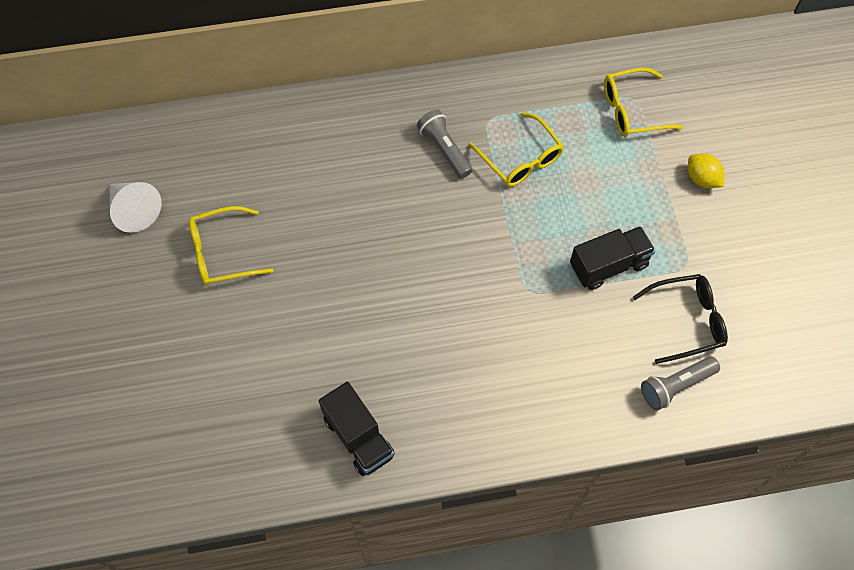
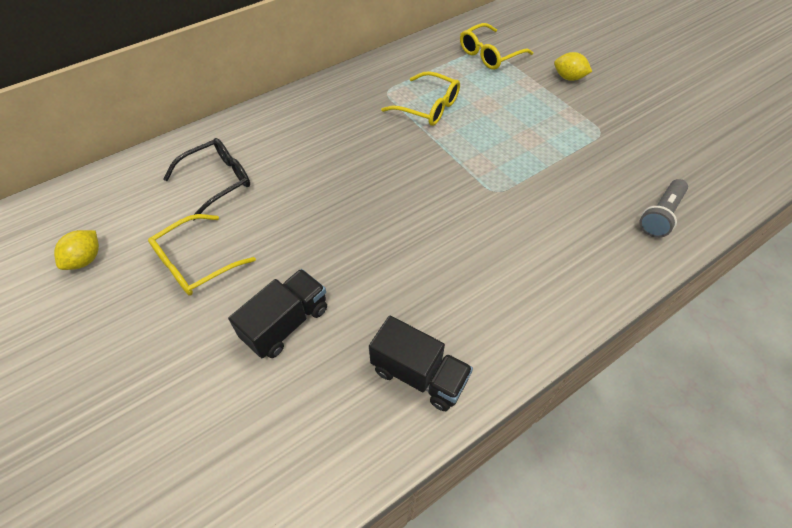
camera: 25 degrees left, 10 degrees down
(134, 210) = (85, 259): white cone -> yellow lemon
(444, 149) = (363, 120): grey flashlight -> none
(608, 265) = (544, 152): black truck -> black truck (286, 323)
(687, 321) = (631, 167): black glasses -> black glasses (218, 181)

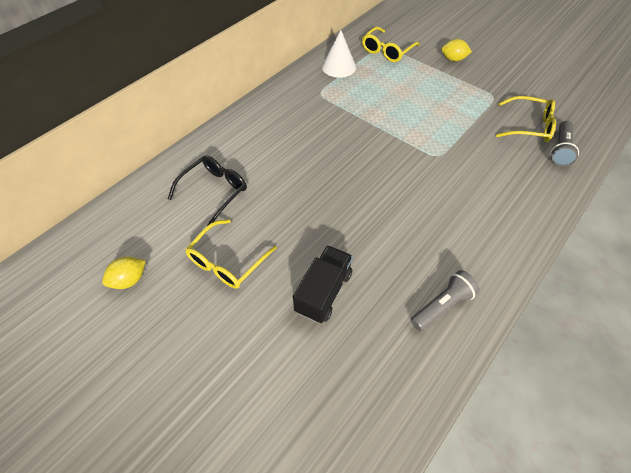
camera: 15 degrees left, 0 degrees up
(85, 259) = (129, 280): yellow lemon -> yellow lemon turned 45 degrees clockwise
(419, 374) = (442, 306): black truck -> grey flashlight
(422, 64) = (339, 67): none -> white cone
(428, 107) = (358, 100): yellow glasses -> yellow glasses (529, 126)

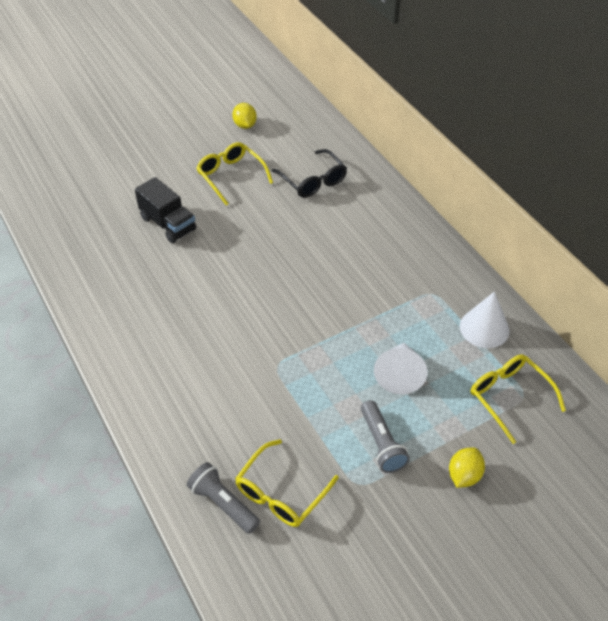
camera: 110 degrees right, 5 degrees down
(401, 95) = (399, 374): none -> white cone
(442, 306) = (108, 292): grey flashlight -> grey flashlight (382, 444)

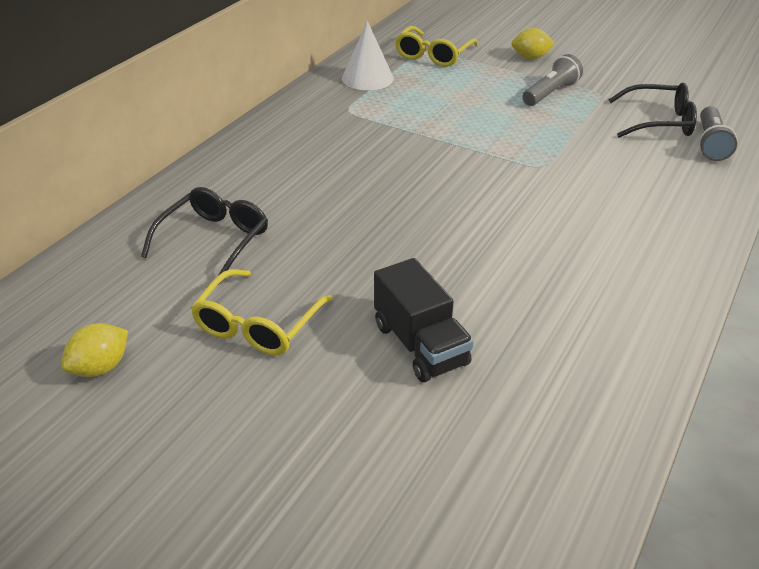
camera: 120 degrees left, 10 degrees down
(168, 224) = (420, 345): black truck -> black truck turned 135 degrees clockwise
(281, 493) = (659, 122): yellow glasses -> black glasses
(399, 374) = (469, 103): white cone -> none

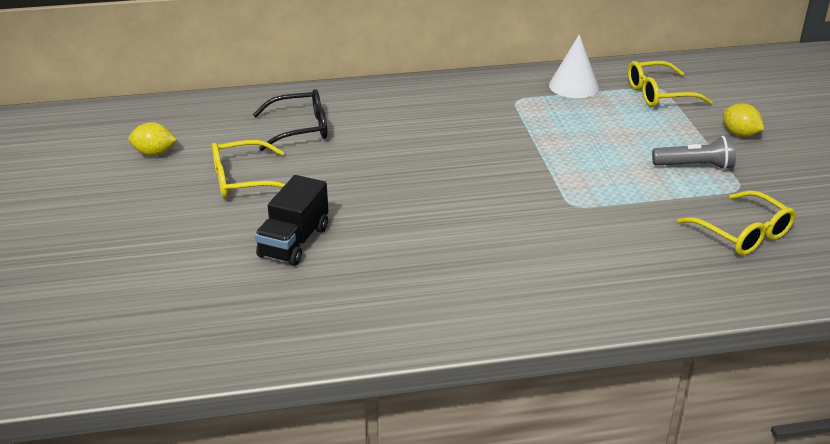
camera: 50 degrees right, 5 degrees down
(659, 122) = (743, 234): black glasses -> yellow glasses
(710, 144) = (751, 273): grey flashlight -> none

